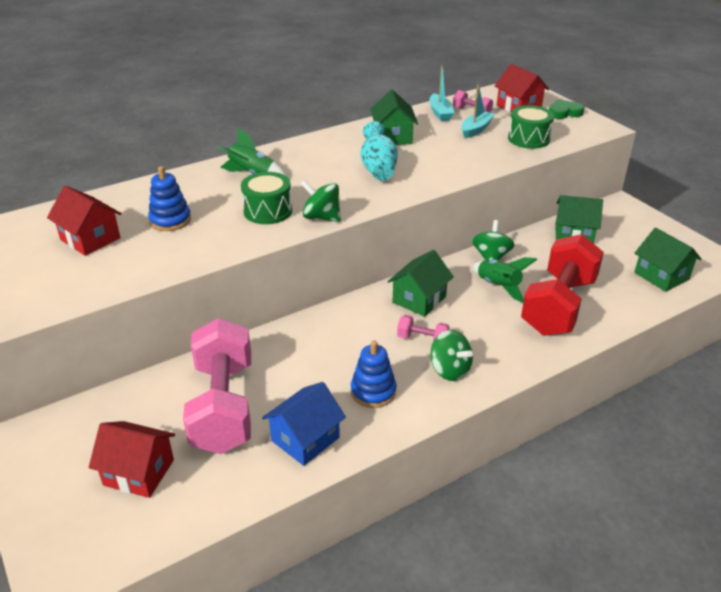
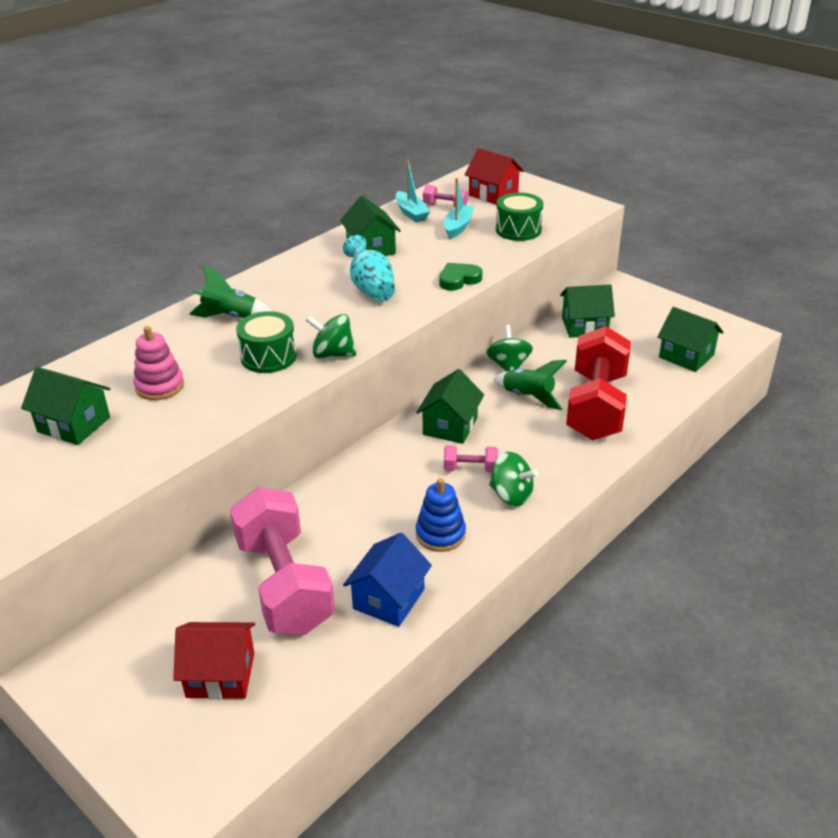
camera: 15 degrees left, 0 degrees up
(90, 239) = (74, 424): red house -> green house
(170, 220) = (160, 386): blue stacking toy -> pink stacking toy
(564, 112) = (543, 194): green heart -> green heart (459, 279)

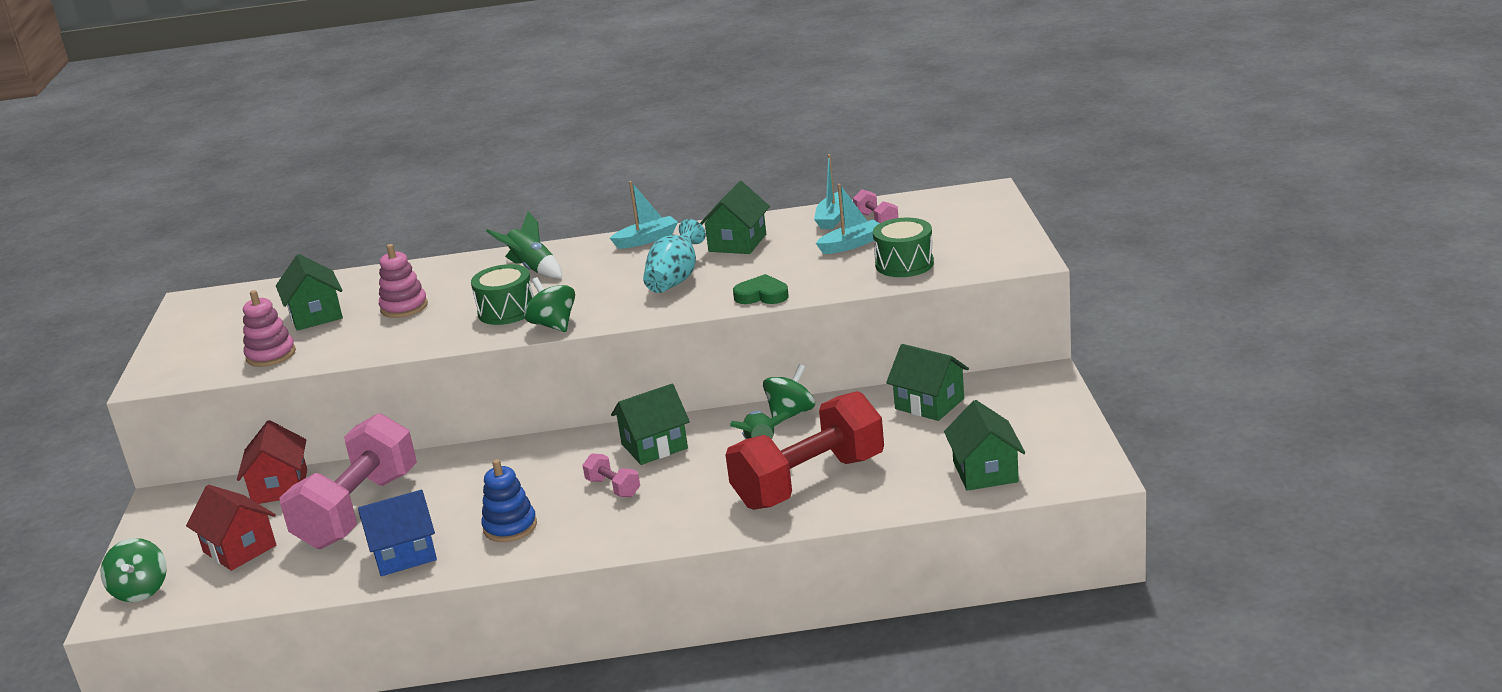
camera: 45 degrees right, 10 degrees down
(89, 477) = (271, 355): none -> pink stacking toy
(291, 266) = (646, 240): none -> turquoise boat
(493, 194) = (947, 220): red house -> red house (280, 487)
(511, 495) = (609, 523): green spinning top -> green spinning top (141, 590)

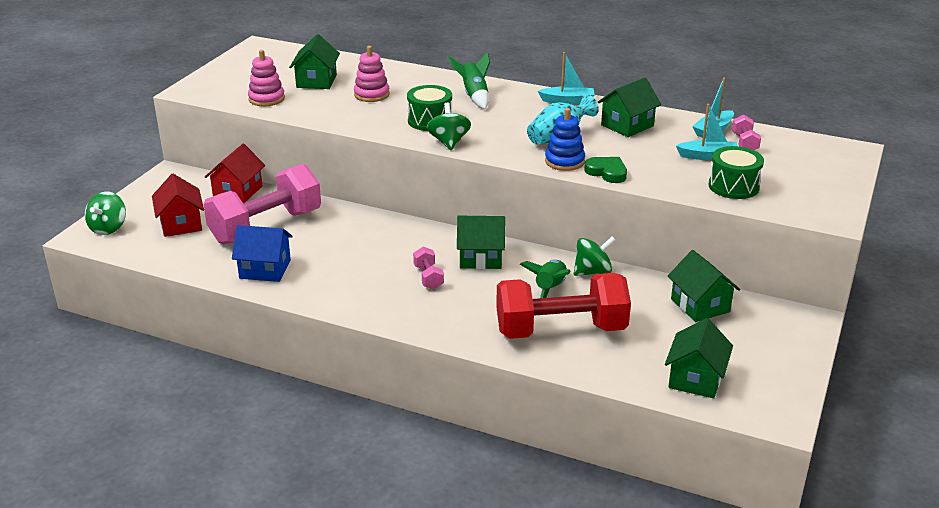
camera: 25 degrees right, 5 degrees up
(510, 527) = (342, 278): blue stacking toy -> blue stacking toy (564, 161)

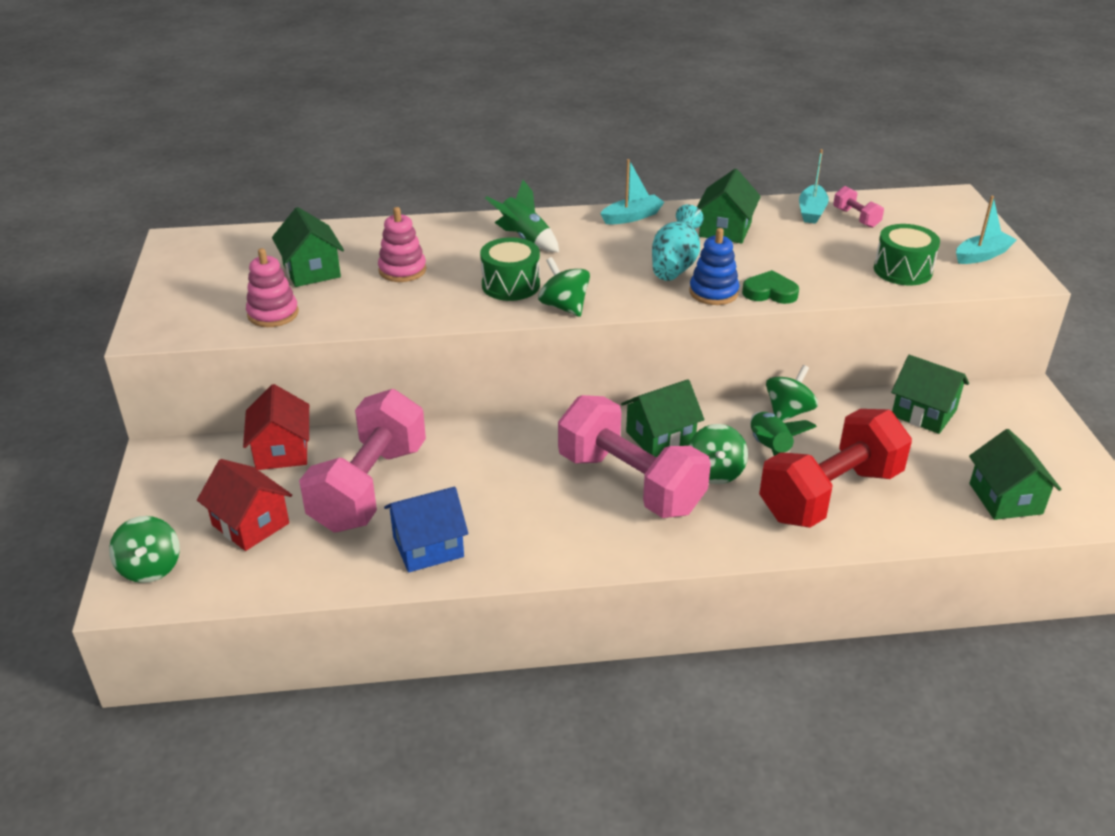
camera: 30 degrees left, 5 degrees up
(428, 277) = (630, 483): pink dumbbell -> pink dumbbell, size x2.45
(494, 290) = (715, 472): none -> green spinning top
(708, 156) = (841, 243): turquoise boat -> turquoise boat (982, 255)

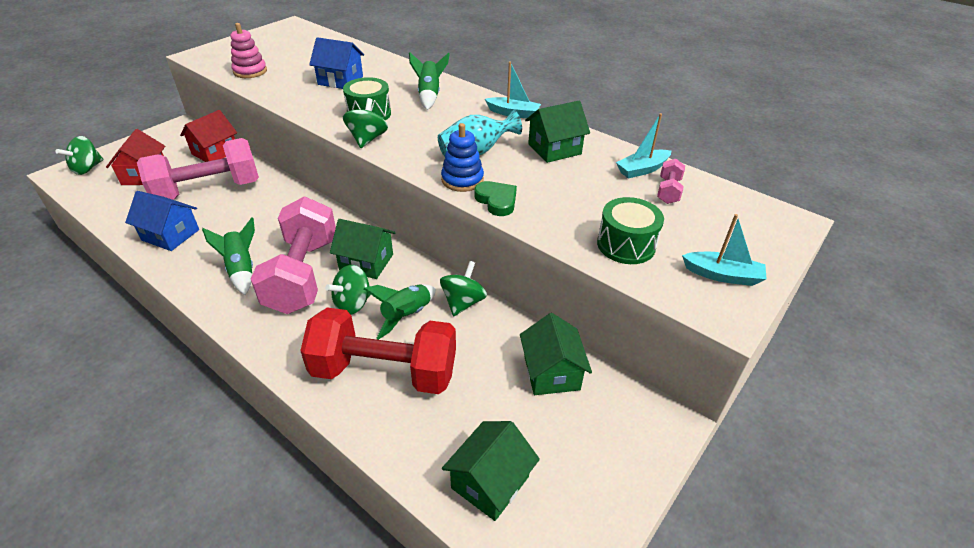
camera: 45 degrees right, 5 degrees up
(311, 271) = (306, 61): green house -> none
(402, 270) = (340, 80): pink stacking toy -> blue house
(568, 519) = (241, 269): none -> green rocket
(788, 412) = (463, 302): green spinning top -> green spinning top turned 60 degrees counterclockwise

